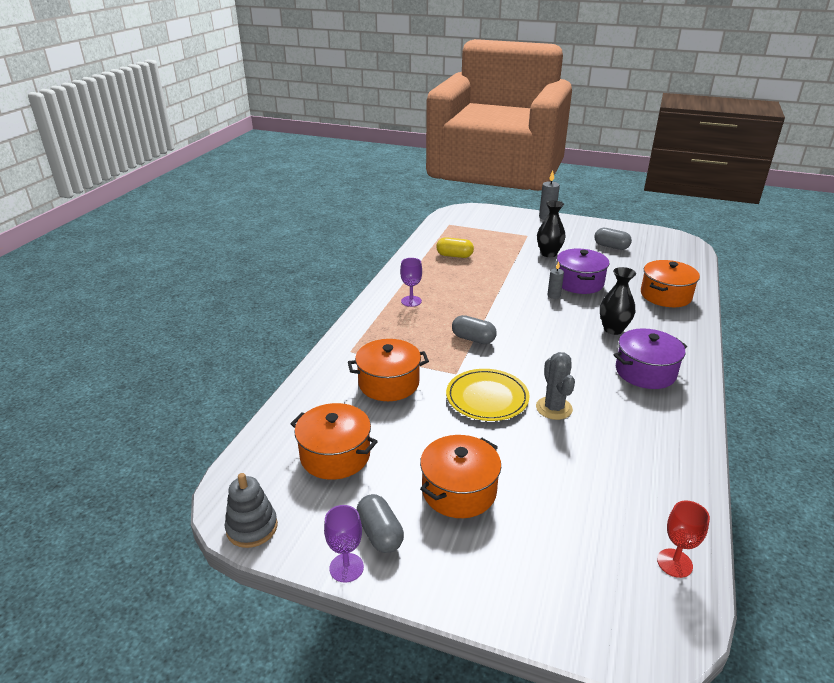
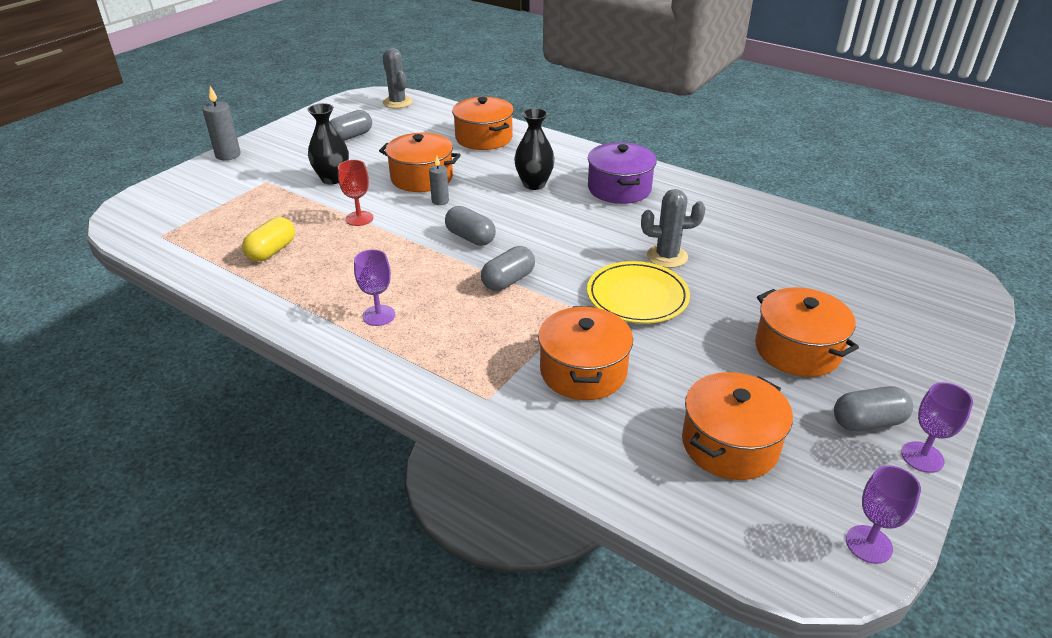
camera: 75 degrees left, 5 degrees up
(252, 527) = (868, 544): grey stacking toy -> purple goblet
(515, 315) = (470, 238): none -> grey capsule
(579, 283) = (421, 178): purple pot -> orange pot
(674, 563) = (883, 250): red goblet -> red goblet (359, 218)
(682, 251) = (397, 102): none -> grey cactus

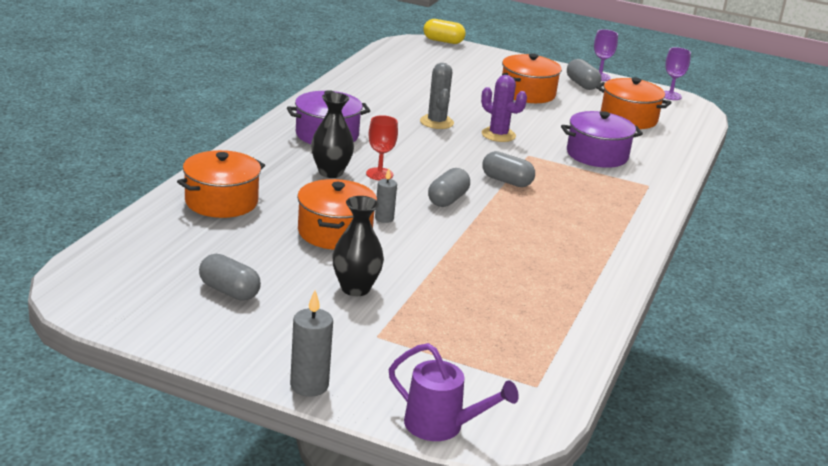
camera: 105 degrees left, 10 degrees down
(151, 193) = (442, 426): none -> purple watering can
(272, 251) = (526, 302): yellow capsule -> yellow capsule (443, 41)
(359, 218) = (439, 260): red goblet -> red goblet (379, 174)
(379, 315) = (589, 232): purple goblet -> none
(397, 102) = (105, 268): grey cactus -> none
(583, 371) = (597, 155): orange pot -> purple pot
(637, 296) = (498, 135): yellow plate -> purple cactus

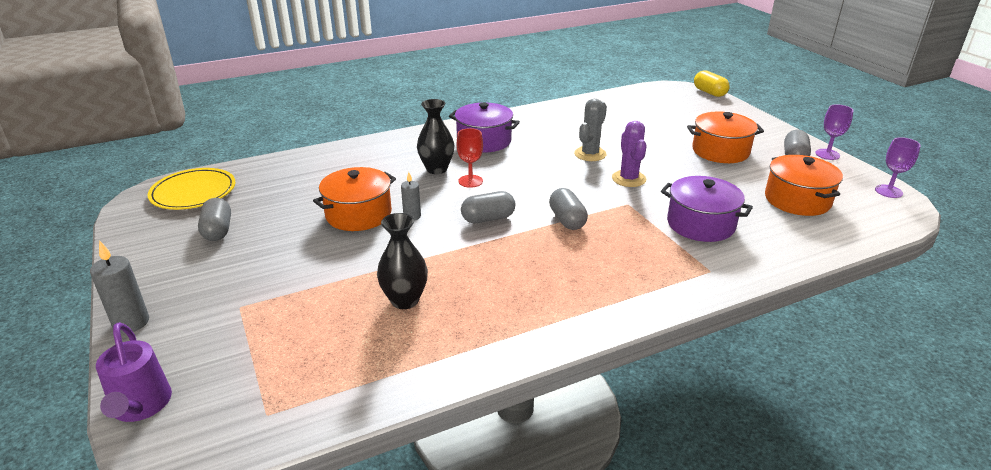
camera: 45 degrees right, 5 degrees up
(125, 270) = (193, 192): none -> yellow plate
(221, 202) = (328, 167): orange pot -> none
(355, 288) = (294, 262): black vase -> black vase (405, 300)

